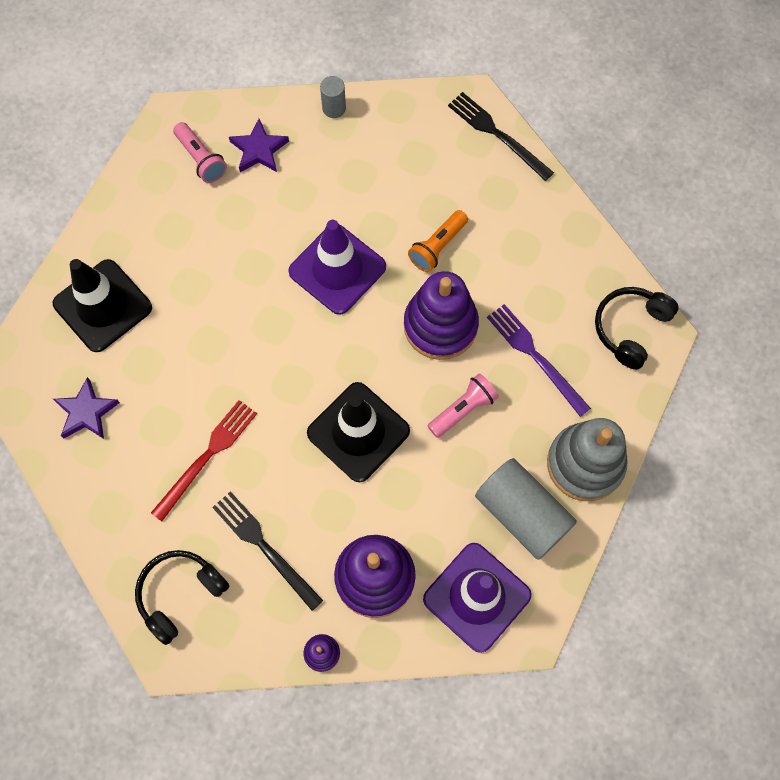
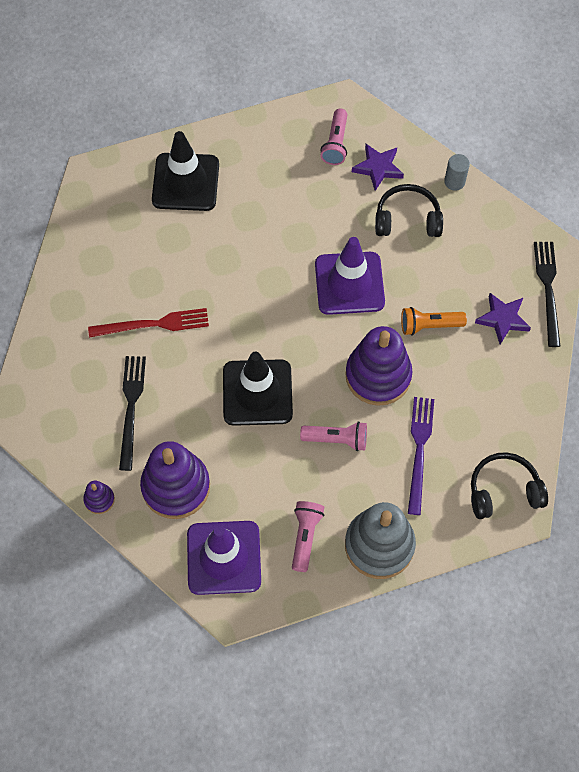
camera: 45 degrees right, 5 degrees down
(86, 412) = (113, 236): purple star -> purple star (502, 319)
(180, 594) = (57, 388): black headphones -> black headphones (407, 219)
(522, 514) = (305, 536): grey cylinder -> pink flashlight

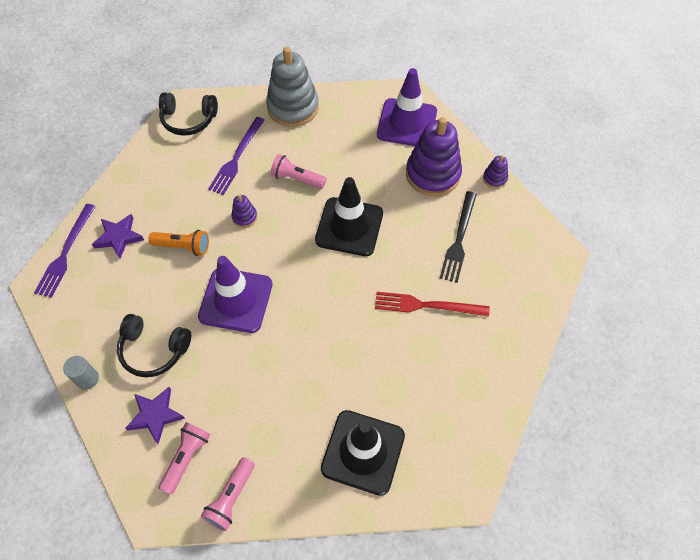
camera: 165 degrees left, 5 degrees down
(305, 536) = (343, 123): pink flashlight -> pink flashlight (231, 498)
(378, 375) = (244, 217): purple stacking toy -> purple stacking toy, size x0.44
(548, 289) = (66, 253): black fork -> purple fork

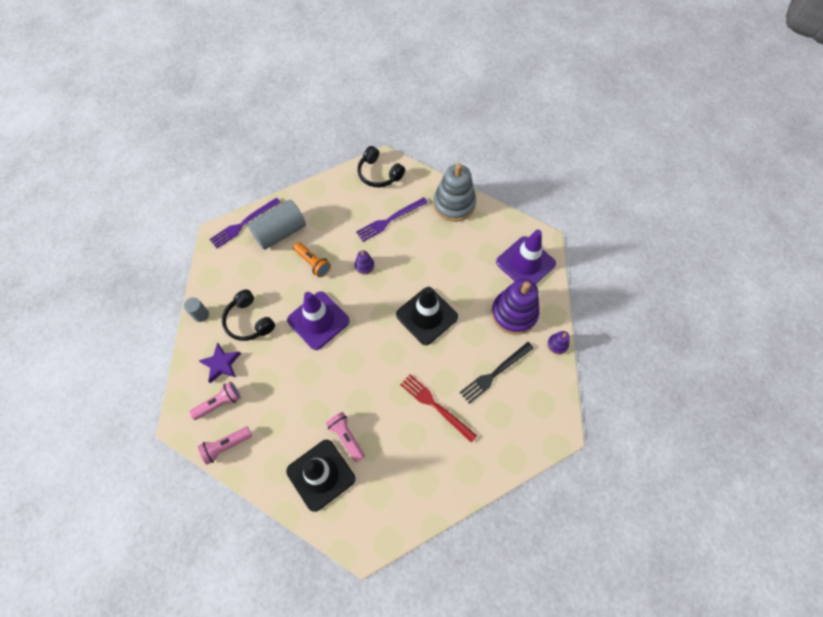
camera: 35 degrees right, 5 degrees up
(119, 237) = (280, 232): purple star -> grey cylinder
(297, 179) = (418, 259): pink flashlight -> pink flashlight (346, 437)

